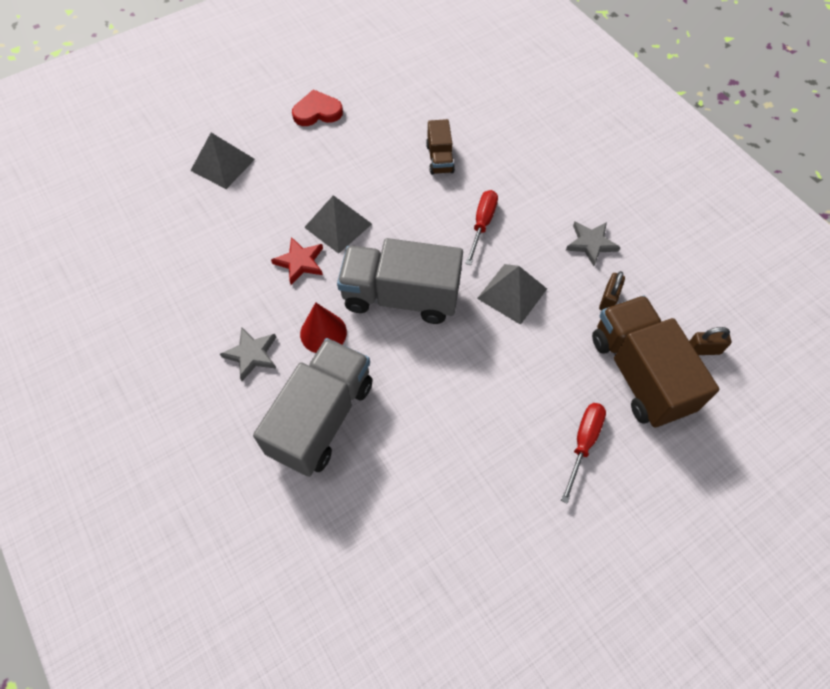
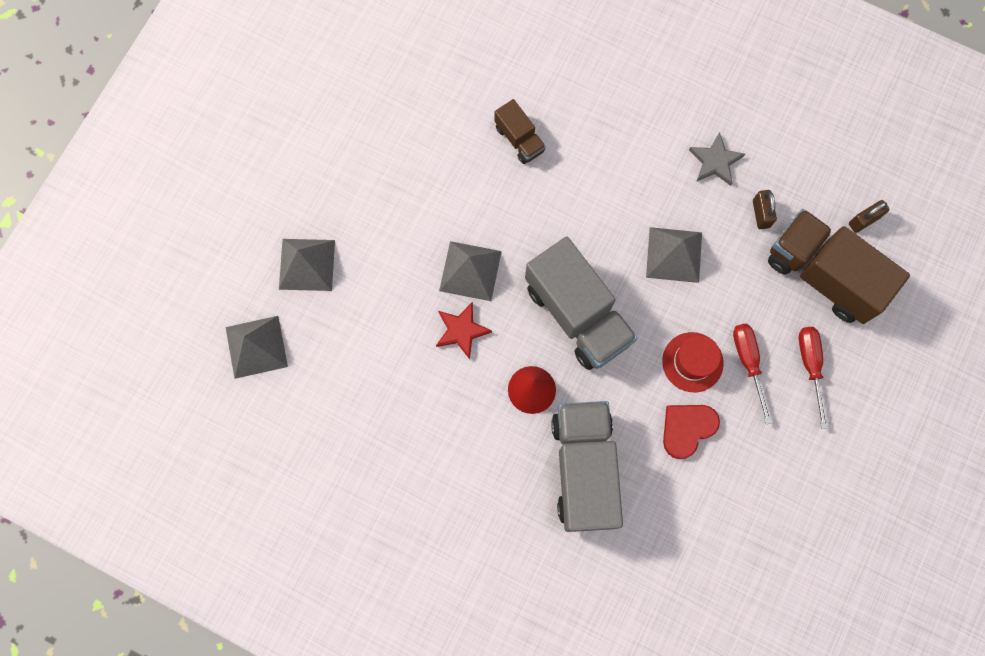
camera: 30 degrees left, 15 degrees up
(143, 198) = (256, 346): none -> grey pyramid
(251, 354) = (482, 447): grey star -> none
(317, 112) = (358, 147): red heart -> red heart (687, 429)
(400, 297) = (577, 314): grey truck -> grey truck turned 105 degrees counterclockwise
(475, 383) = (692, 362): none -> red hat
(482, 224) = (605, 194): red screwdriver -> red screwdriver (748, 363)

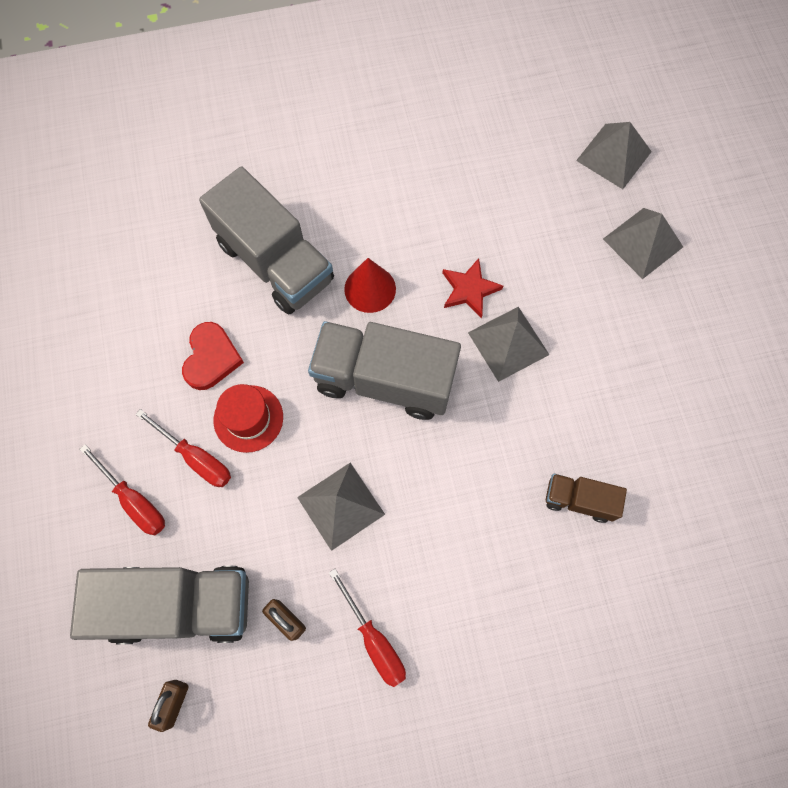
camera: 140 degrees right, 5 degrees down
(715, 161) = (374, 640): grey star -> red screwdriver
(823, 274) = (180, 605): brown truck -> grey truck

